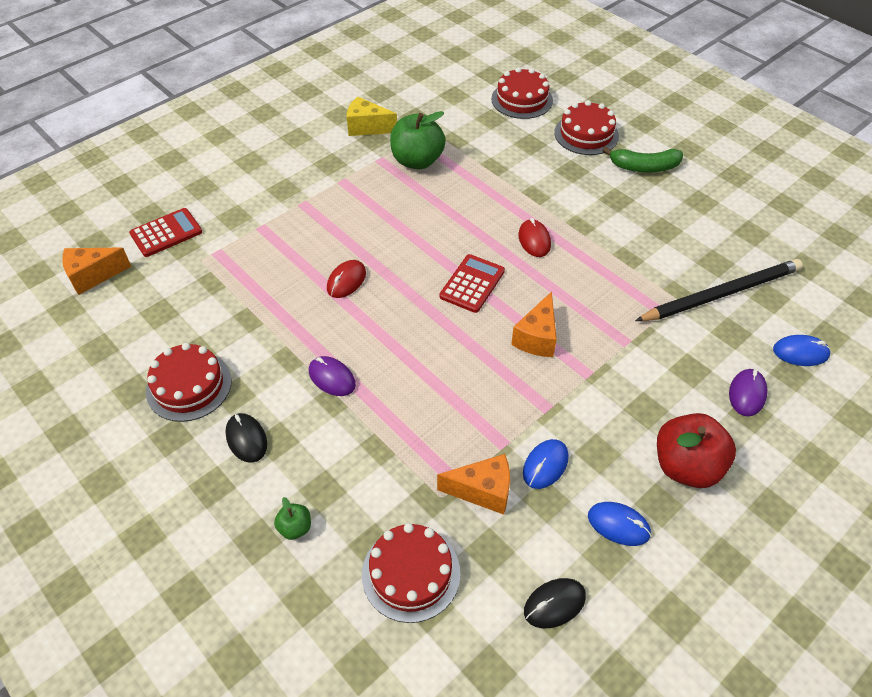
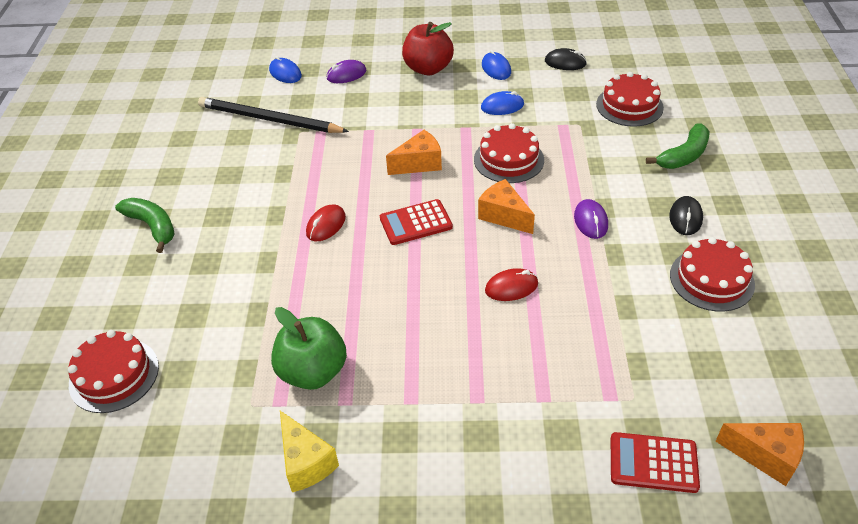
camera: 135 degrees left, 5 degrees down
(295, 528) = (684, 155): green apple -> green banana
(483, 491) = (552, 114): orange cheese -> orange cheese (504, 216)
(586, 134) = (135, 289): red cake -> red cake (508, 159)

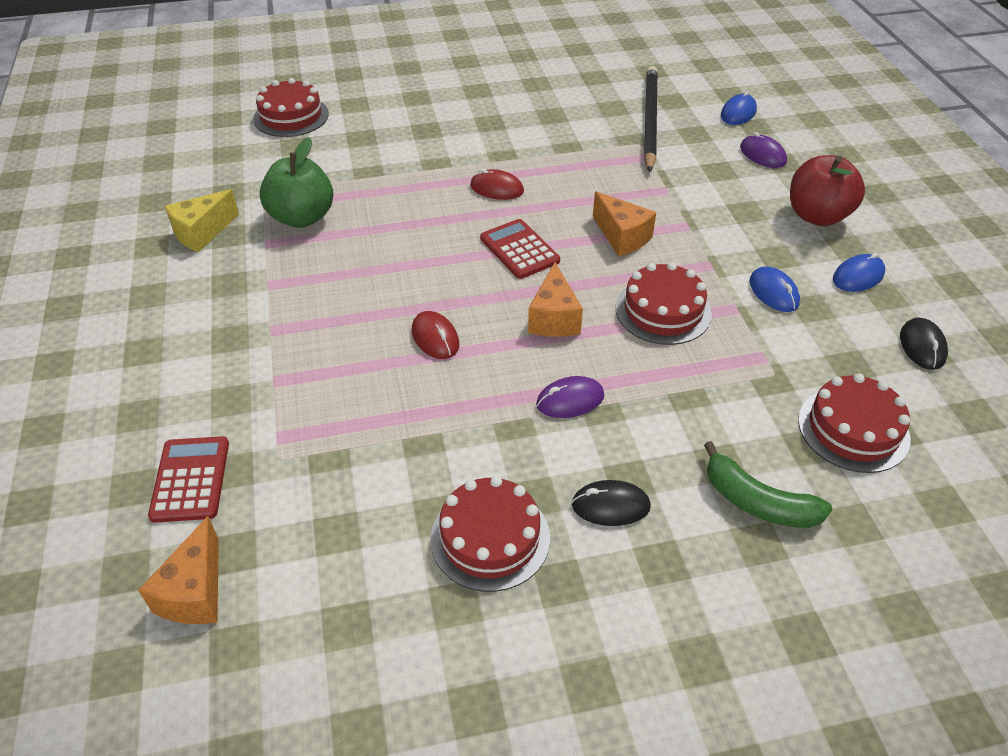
camera: 75 degrees right, 0 degrees up
(152, 226) = (465, 91): green banana -> none
(504, 216) = (553, 318): orange cheese -> orange cheese turned 150 degrees clockwise

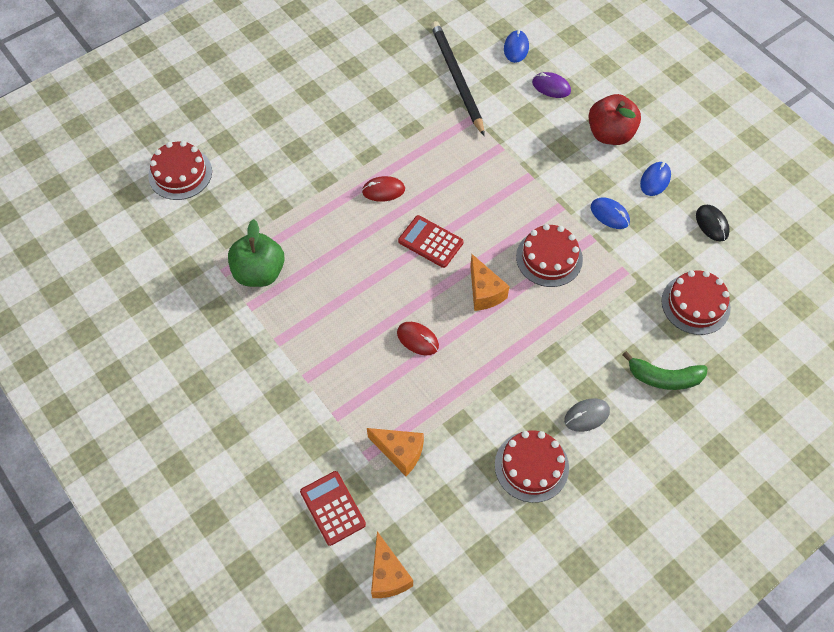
camera: 25 degrees left, 15 degrees up
(202, 233) = (195, 315): yellow cheese -> none
(570, 400) = (527, 352): purple mouse -> none
(610, 506) = (586, 416): black mouse -> grey mouse
(622, 237) = (492, 203): orange cheese -> orange cheese (400, 452)

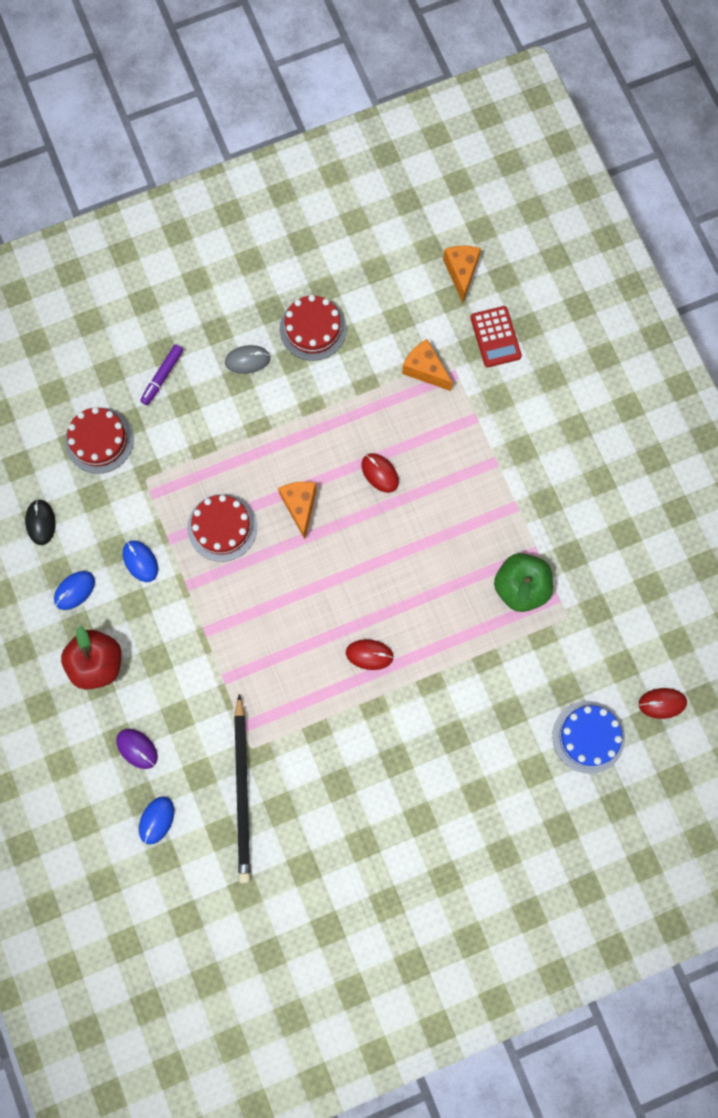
camera: 165 degrees left, 15 degrees up
(117, 211) = (662, 703): none -> red mouse
(180, 173) = (588, 737): red cake -> blue cake
(430, 242) = (336, 577): red calculator -> none
(664, 378) = (162, 376): green banana -> purple marker

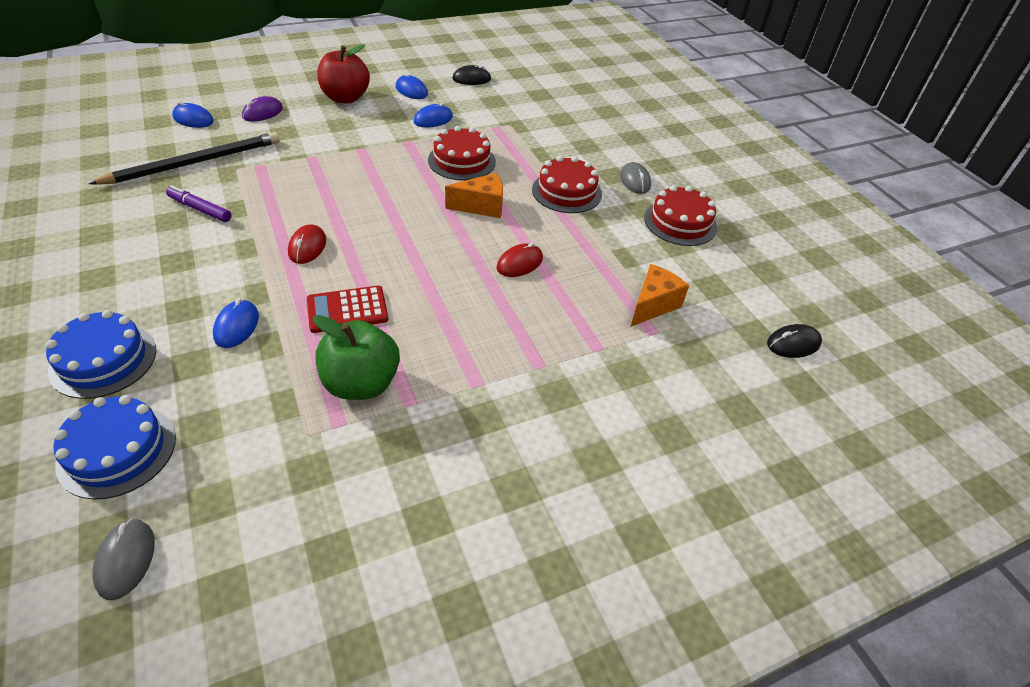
camera: 85 degrees right, 30 degrees down
(99, 440) = (544, 105): red cake -> red cake (566, 192)
(162, 376) = (608, 135): purple marker -> purple marker (200, 209)
(242, 791) = (195, 162): black pencil -> black pencil turned 150 degrees clockwise
(461, 272) = (793, 344): orange cheese -> black mouse
(469, 690) = (236, 326): none -> blue mouse
(495, 337) = (715, 374): red calculator -> red calculator (347, 310)
(510, 777) = (103, 360): none -> blue cake
(662, 703) = (125, 560): red mouse -> grey mouse

